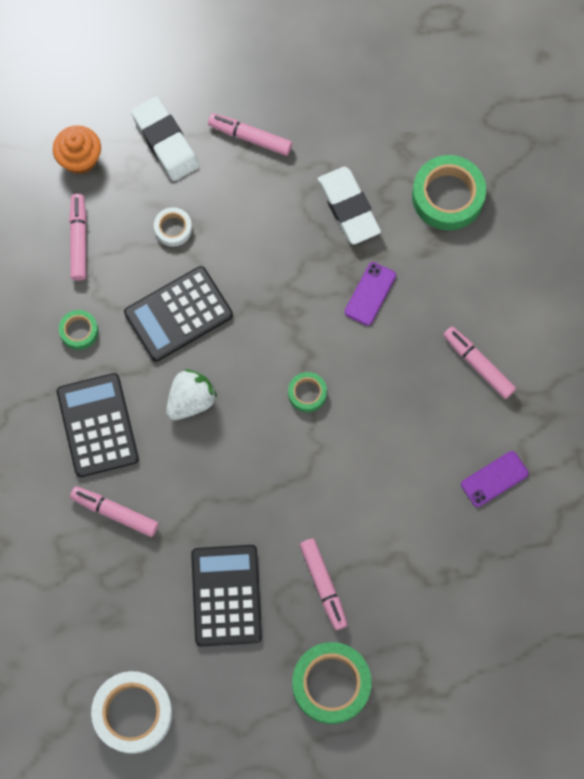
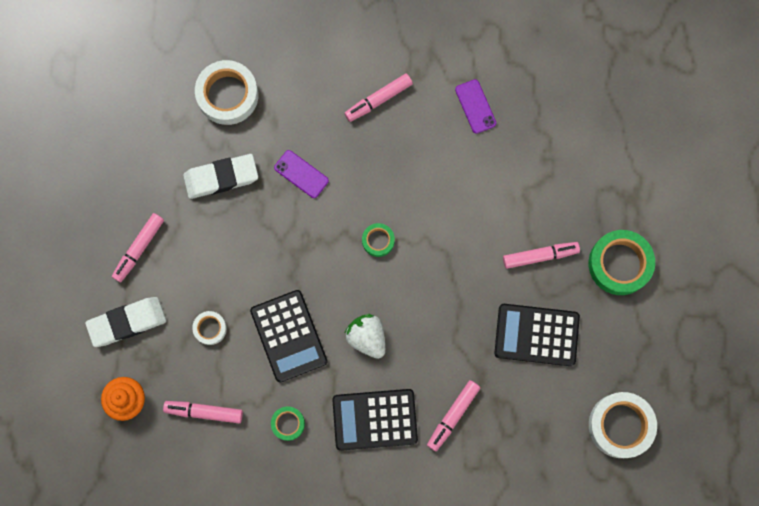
camera: 80 degrees left, 5 degrees up
(447, 196) = (227, 95): green tape -> white tape

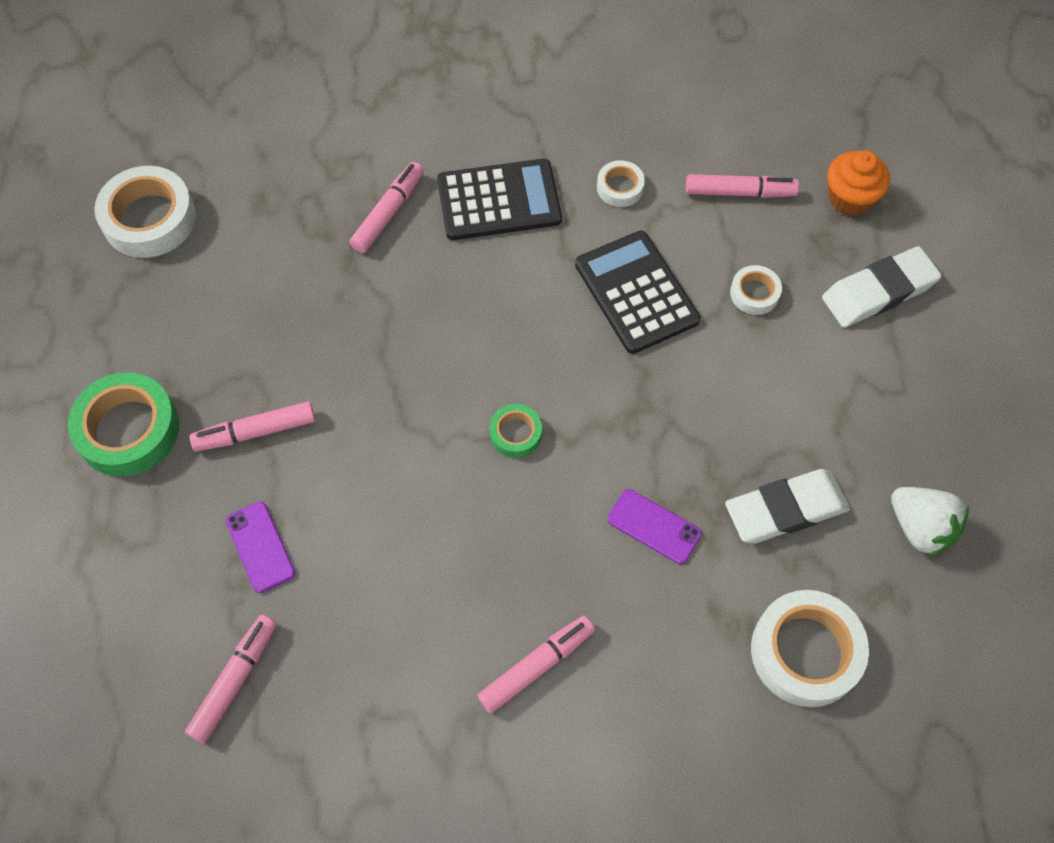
camera: 175 degrees right, 15 degrees down
(139, 249) = (890, 392): pink marker -> pink marker (235, 680)
(288, 423) = (620, 187): green tape -> white tape
(367, 337) = (520, 299): white strawberry -> white strawberry (920, 528)
(475, 106) = (362, 669): purple phone -> purple phone (260, 547)
(536, 335) = (265, 321): black calculator -> none

